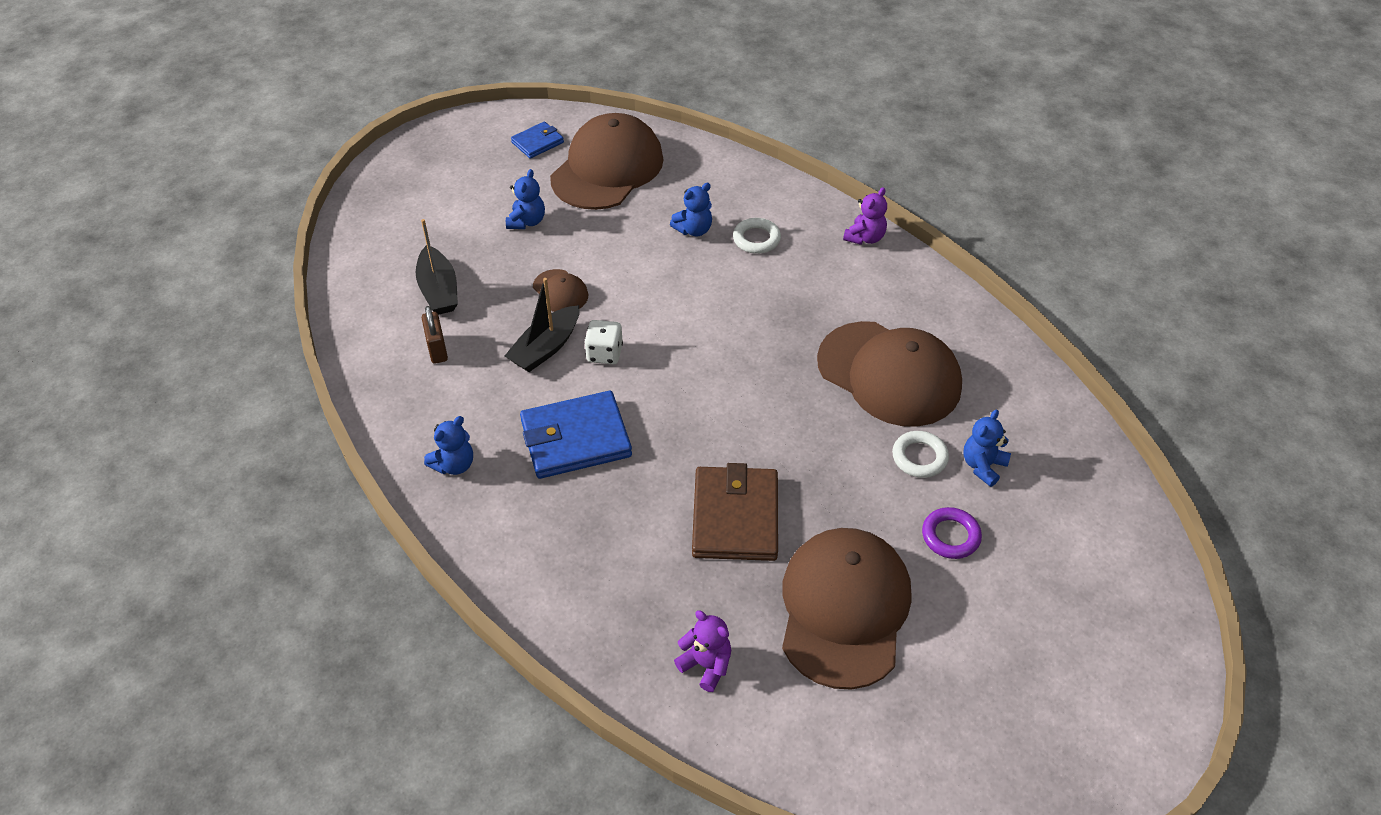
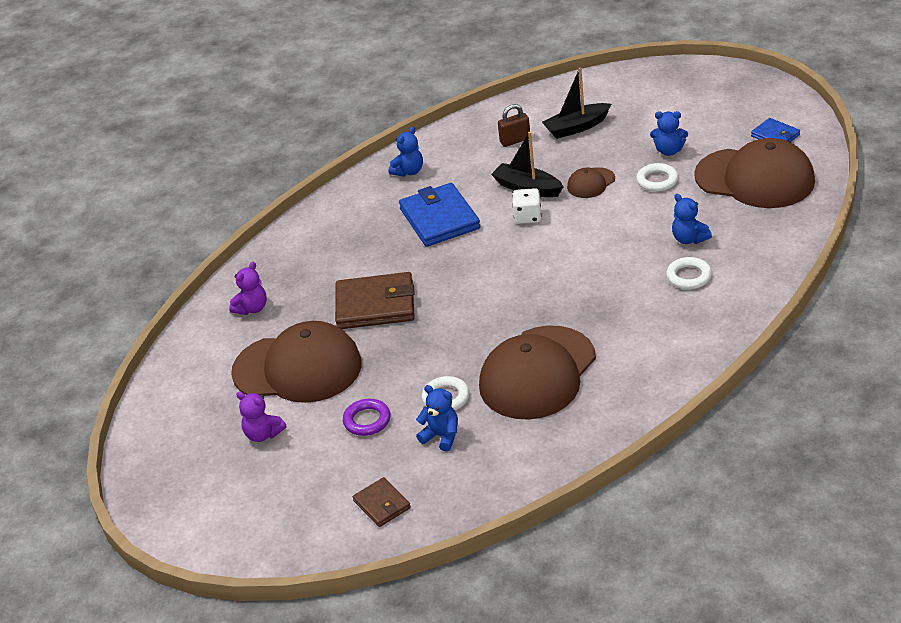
camera: 90 degrees right, 10 degrees down
(454, 465) = (409, 171): blue teddy bear -> blue teddy bear turned 90 degrees counterclockwise
(579, 238) = (657, 180): none -> white ring
(865, 237) = (714, 343): purple teddy bear -> purple teddy bear (263, 434)
(1089, 528) = (382, 504): none -> brown wallet

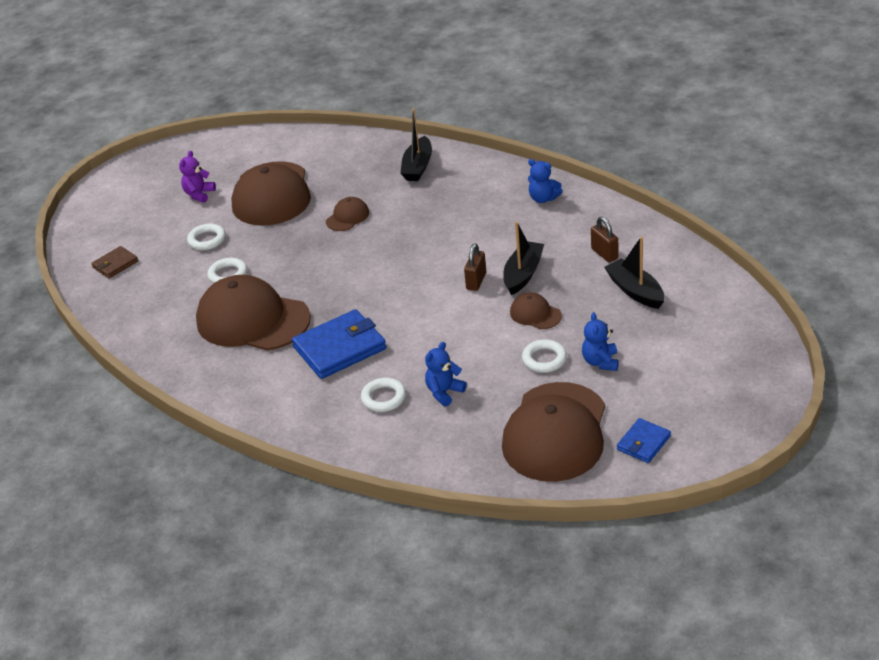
camera: 80 degrees right, 0 degrees up
(252, 308) = (345, 157): purple teddy bear -> none
(304, 253) = (418, 167): none -> black boat
(367, 420) = (207, 240): purple ring -> white ring
(375, 305) = (347, 217): brown wallet -> brown cap
(439, 219) = (470, 229): blue wallet -> blue wallet (340, 348)
(441, 436) = (183, 280): blue teddy bear -> none
(528, 217) = (476, 281): white dice -> brown padlock

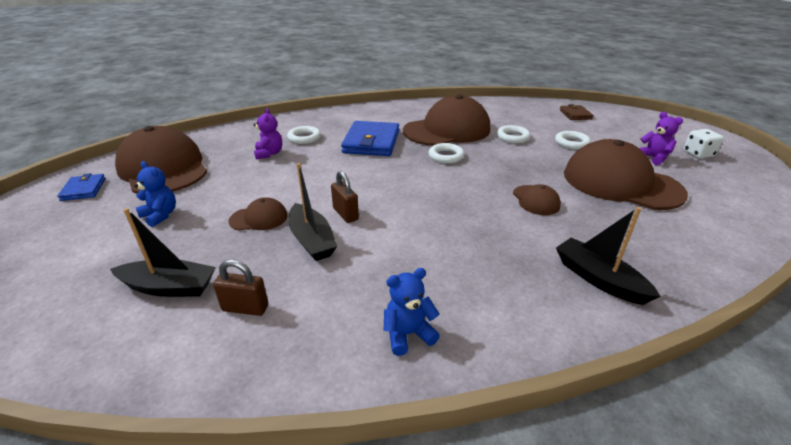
camera: 125 degrees right, 5 degrees down
(165, 178) = (698, 154): none -> white dice
(444, 392) = (269, 153): blue teddy bear -> purple teddy bear
(544, 359) = (215, 196): white ring -> white ring (446, 156)

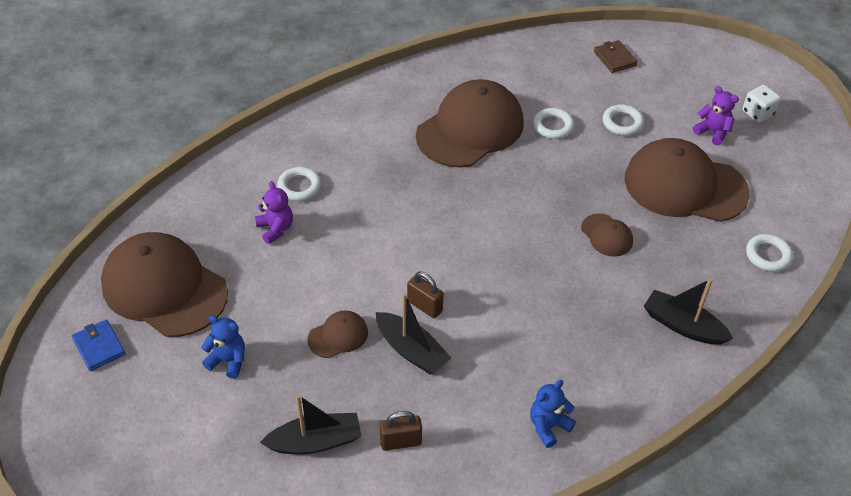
camera: 20 degrees left, 15 degrees up
(371, 142) = (389, 176): blue wallet -> none
(446, 156) = (489, 183): white ring -> white ring (768, 255)

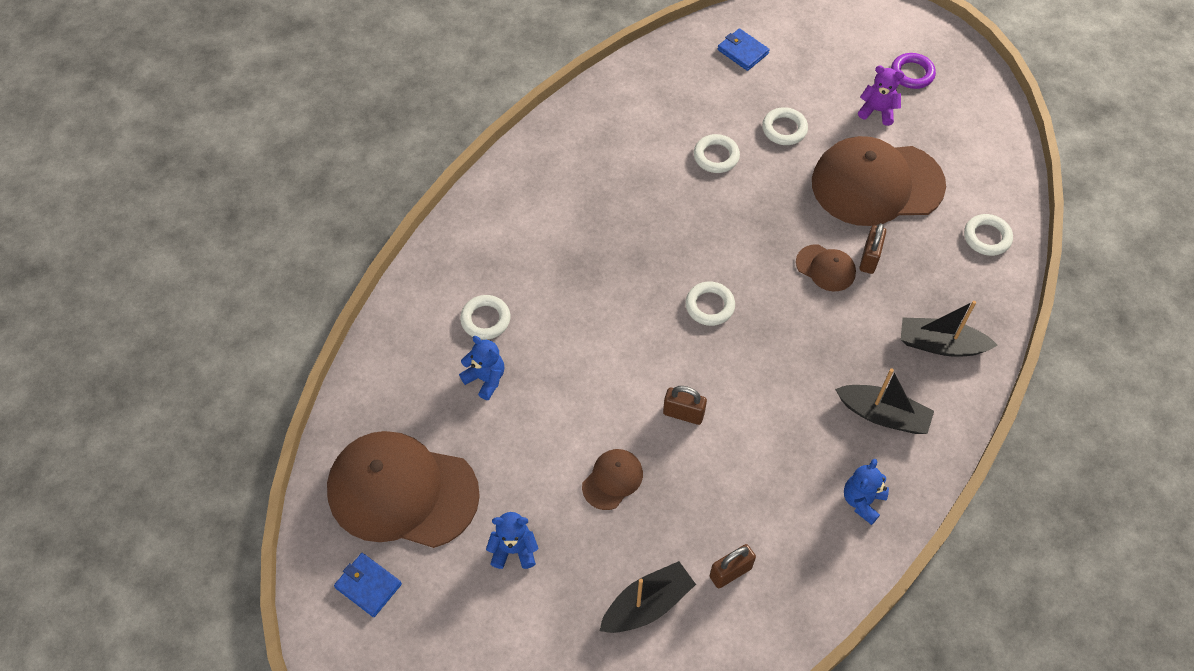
camera: 20 degrees left, 10 degrees up
(275, 229) = (485, 379): purple teddy bear -> blue teddy bear
(411, 350) = (693, 468): black boat -> black boat (883, 415)
(470, 129) = (632, 187): brown cap -> none
(490, 233) = (709, 306): none -> white ring
(615, 58) = (743, 51): brown wallet -> blue wallet
(650, 240) = (869, 258): none -> brown padlock
(758, 113) = (912, 74): white dice -> purple ring

